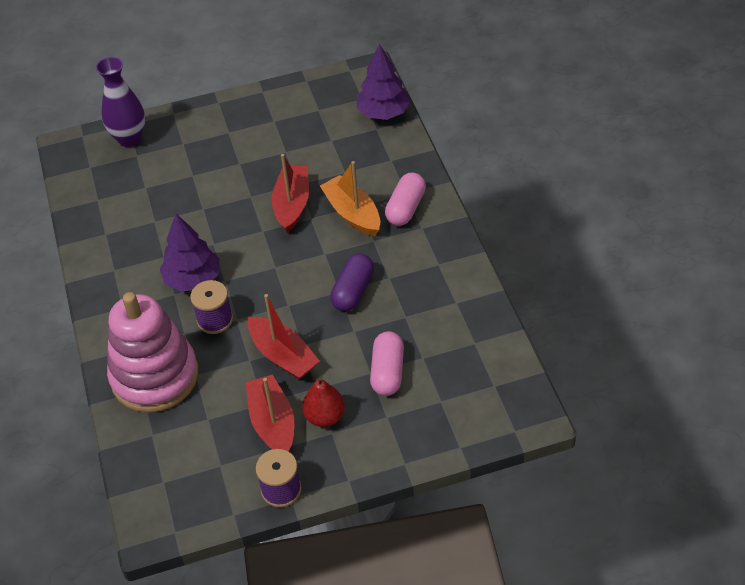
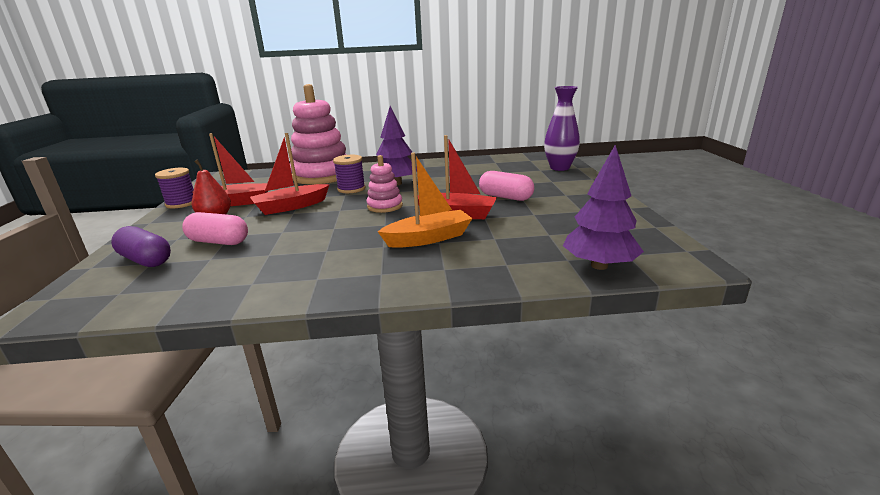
camera: 100 degrees right, 25 degrees down
(274, 268) = (385, 206): none -> pink stacking toy
(353, 291) = (327, 233): purple capsule -> purple capsule (146, 260)
(406, 208) = (418, 266): pink capsule -> pink capsule (505, 197)

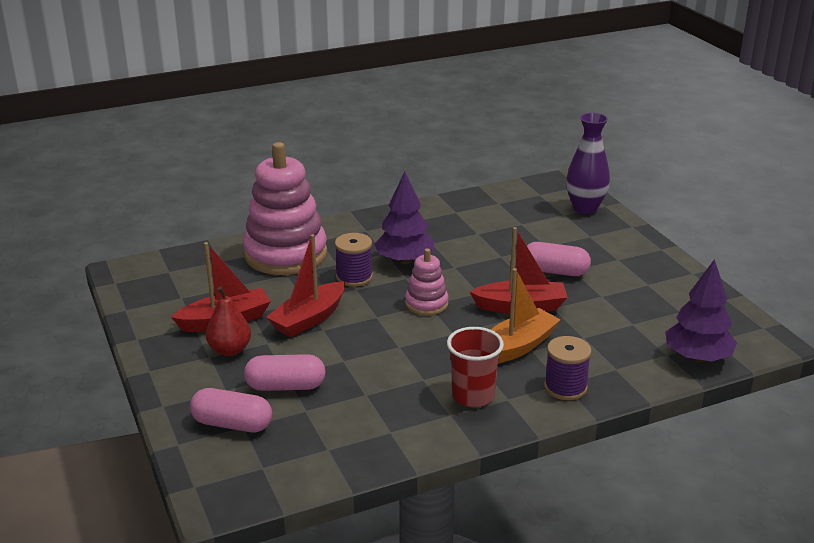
camera: 20 degrees left, 5 degrees up
(146, 260) = (232, 424): purple capsule -> pink capsule
(181, 203) = (146, 332): purple spool -> purple spool (565, 387)
(352, 267) = (473, 396): none -> red cup

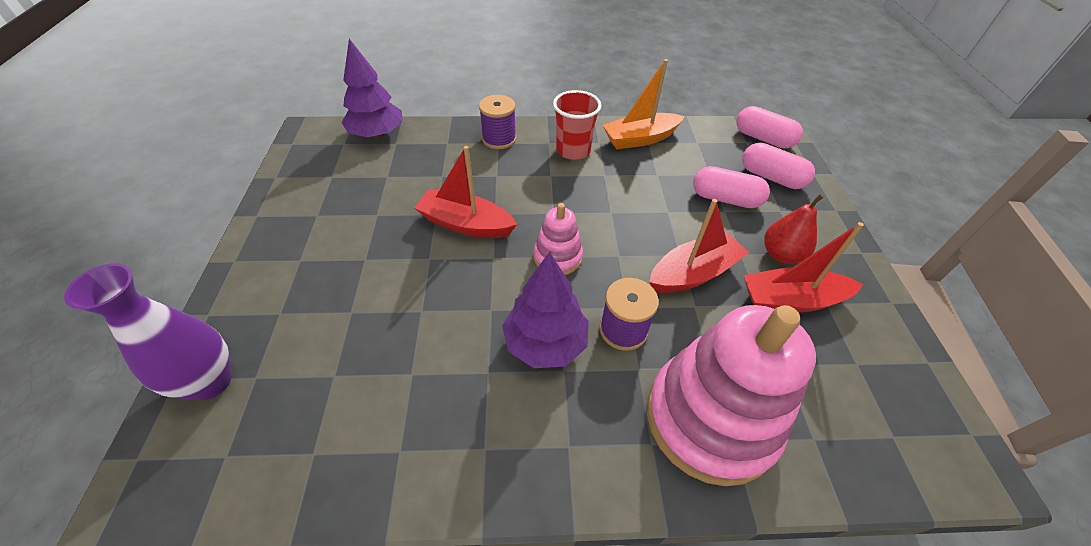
camera: 160 degrees left, 20 degrees up
(517, 347) = (506, 181): orange boat -> orange boat (640, 139)
(555, 271) = (386, 262): pink capsule -> pink capsule (763, 139)

